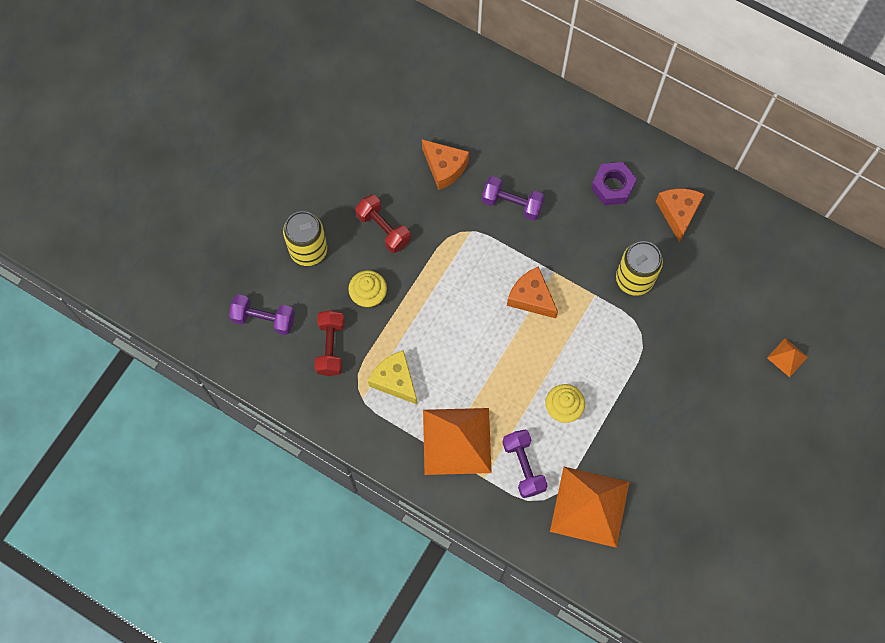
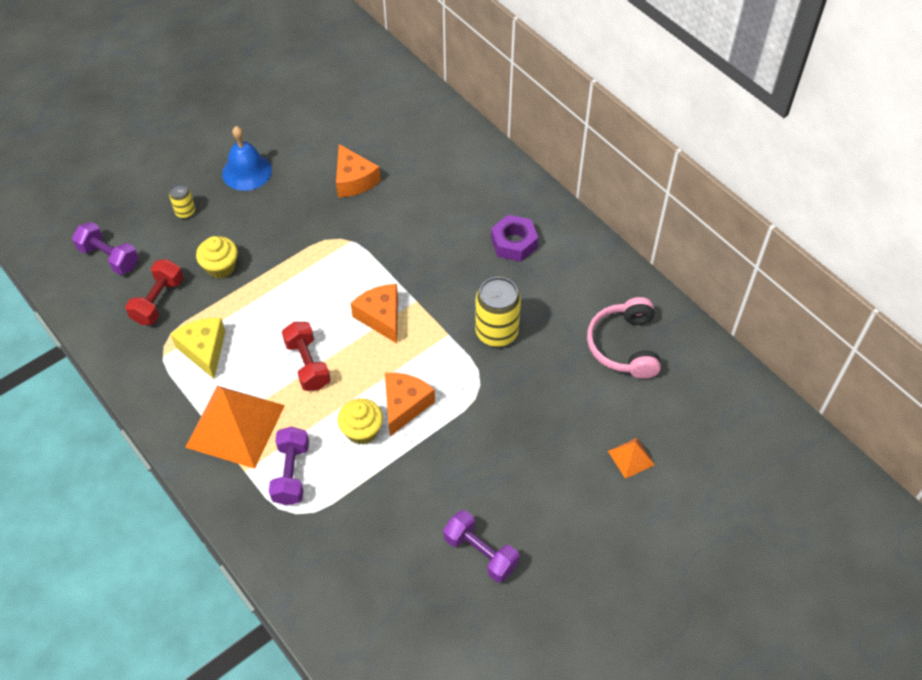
camera: 20 degrees right, 15 degrees down
(308, 250) = (185, 212): yellow can -> yellow can, size x0.51
(343, 190) = (247, 171): none -> blue bell
(383, 229) = (266, 215): red dumbbell -> red dumbbell (308, 364)
(512, 204) = (404, 229): purple dumbbell -> purple dumbbell (480, 553)
(589, 506) = (341, 537): orange pyramid -> none
(678, 213) = (572, 286): orange cheese -> orange cheese (404, 405)
(743, 256) = (624, 346): none -> pink headphones

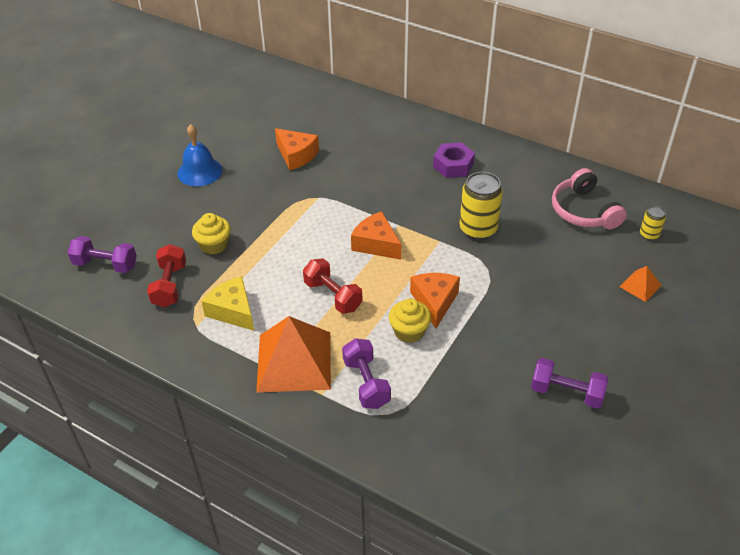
camera: 20 degrees left, 10 degrees down
(185, 212) = (160, 213): yellow can -> yellow can (649, 234)

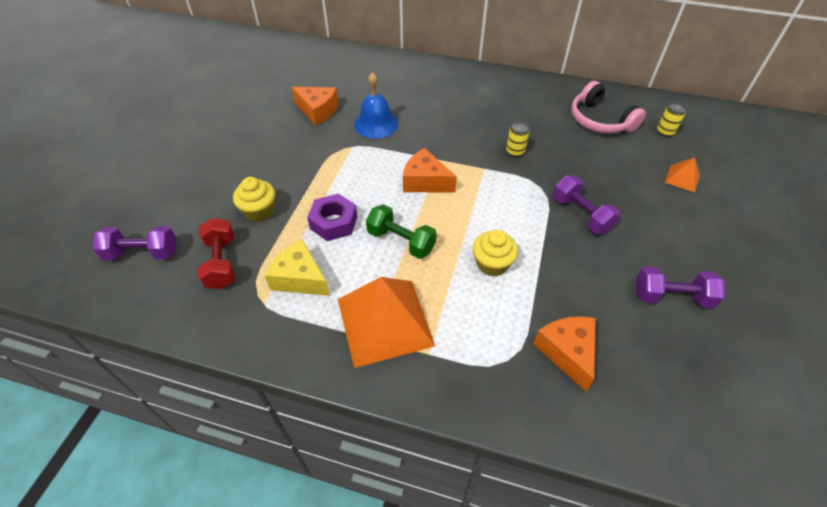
camera: 15 degrees left, 5 degrees up
(200, 171) = (224, 140): blue bell -> blue bell (376, 124)
(333, 296) = (401, 241): red dumbbell -> green dumbbell
(366, 383) = (470, 330): purple dumbbell -> purple dumbbell (581, 215)
(434, 302) = (504, 229): orange cheese -> orange cheese (567, 352)
(453, 165) = (468, 98): purple nut -> purple nut (334, 222)
(478, 229) = (515, 151): yellow can -> yellow can, size x0.51

